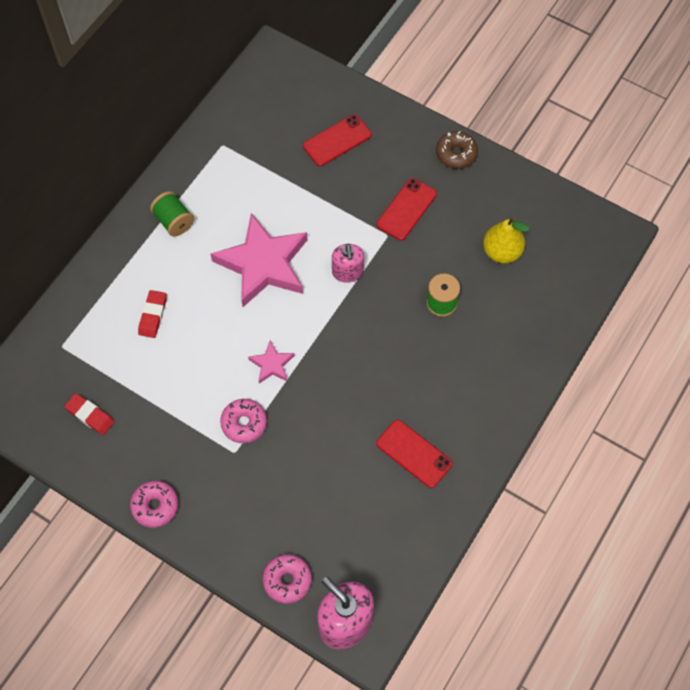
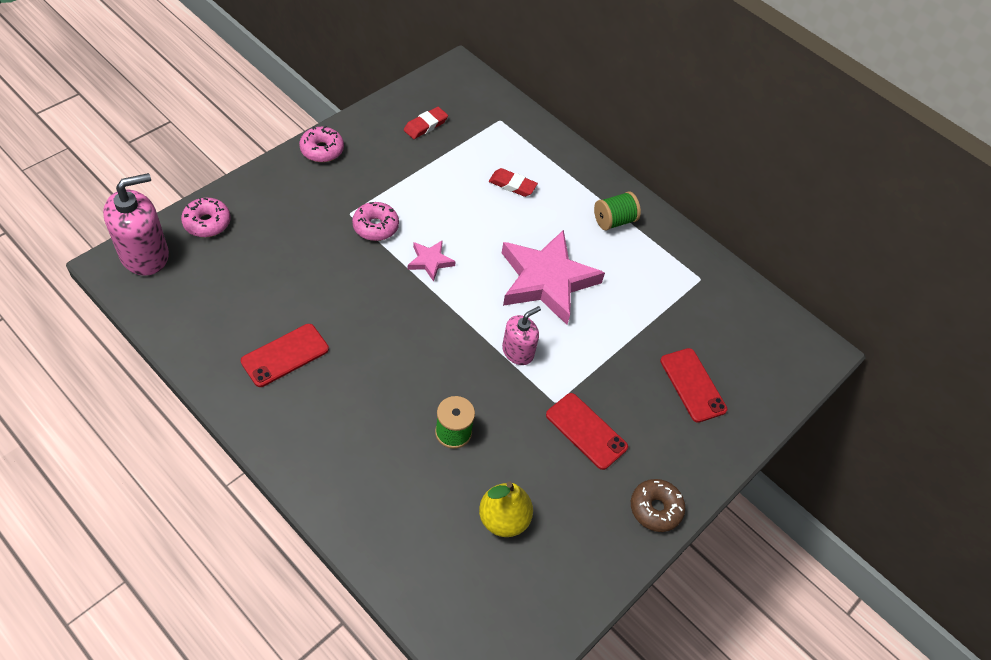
camera: 95 degrees right, 10 degrees down
(347, 272) = (518, 351): pink soap dispenser -> pink soap dispenser turned 135 degrees clockwise

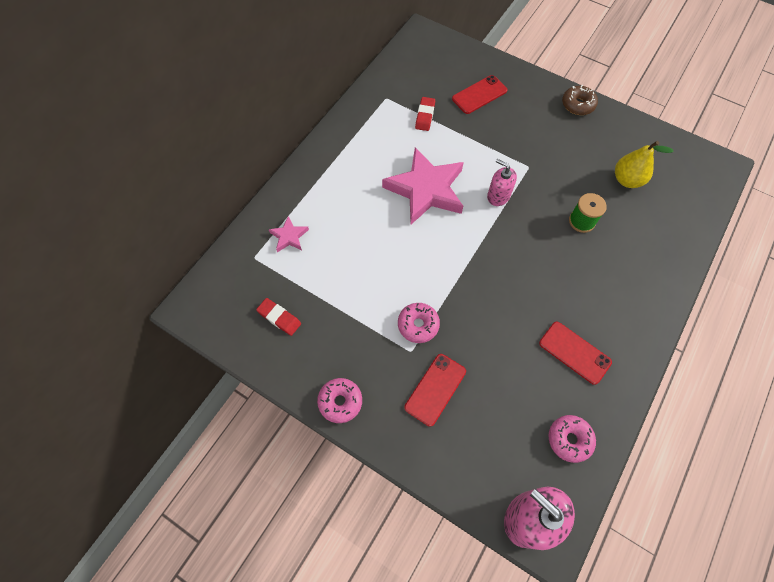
camera: 95 degrees left, 10 degrees up
(207, 223) = (469, 475): pink donut -> pink donut (569, 439)
(430, 261) = (439, 273): pink star -> pink star (289, 236)
(512, 185) = (333, 231): red eraser -> red eraser (425, 116)
(586, 431) = (542, 146): red phone -> red phone (435, 389)
(614, 221) = (348, 156): green spool -> none

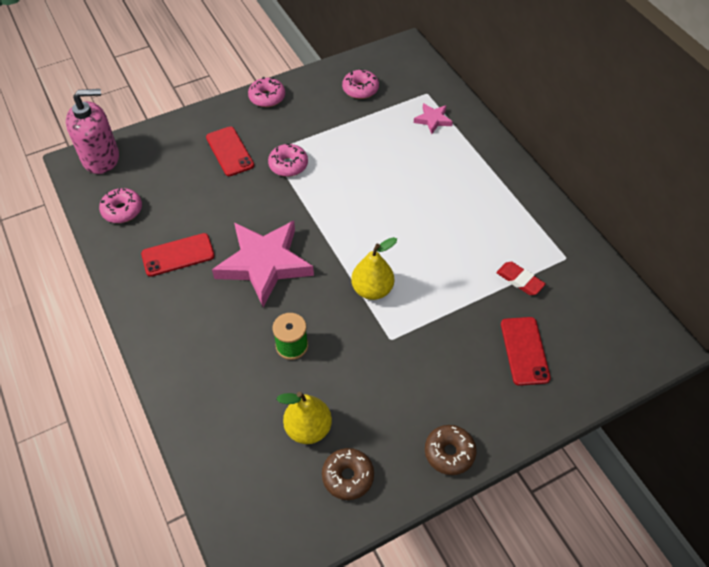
camera: 120 degrees right, 10 degrees down
(279, 318) = (360, 89): red eraser -> pink donut
(426, 190) = (420, 234): pink star -> pink star (264, 264)
(498, 196) = (372, 289): pink soap dispenser -> yellow pear
(635, 145) = (348, 476): none -> brown donut

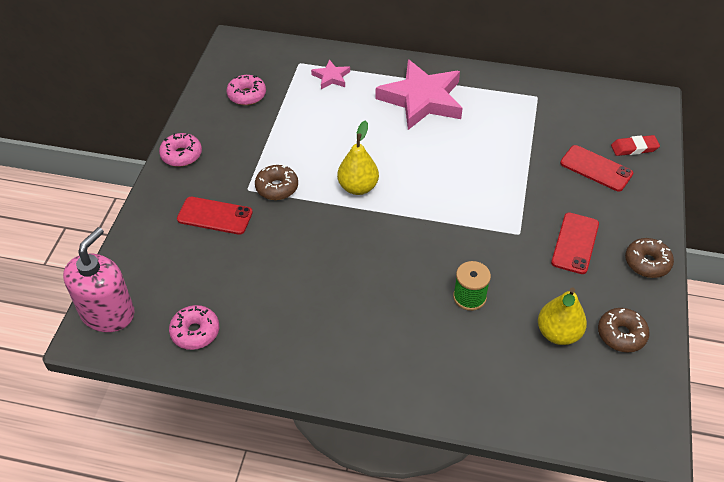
camera: 50 degrees left, 5 degrees down
(178, 255) = (295, 319): red phone -> red phone (575, 243)
(264, 264) = (368, 266): pink star -> pink star (422, 99)
(288, 165) = (277, 187): pink donut -> brown donut
(372, 289) = (462, 215): yellow pear -> yellow pear (358, 187)
(519, 280) = (533, 131): red eraser -> red eraser (634, 148)

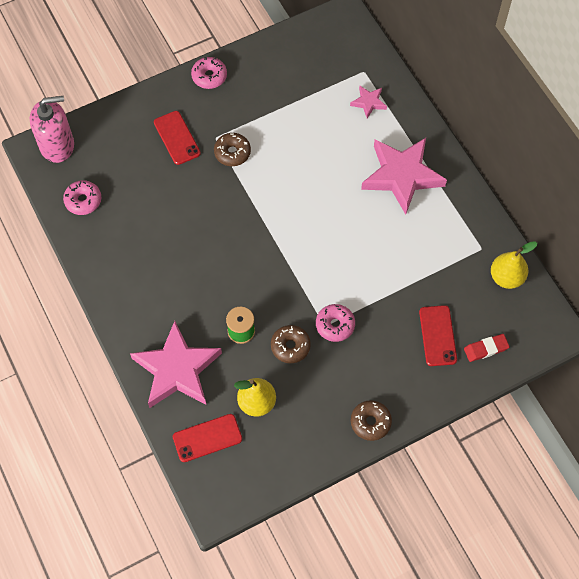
camera: 50 degrees right, 15 degrees up
(247, 95) = (299, 67): pink donut -> pink donut (335, 325)
(358, 187) = (277, 199): yellow pear -> yellow pear (506, 277)
(465, 375) = (177, 369): none -> pink star
(575, 243) = (347, 366): red phone -> red phone (207, 438)
(621, 334) = (289, 441): brown donut -> brown donut (290, 346)
(634, 148) = (486, 349): red eraser -> red eraser turned 60 degrees counterclockwise

